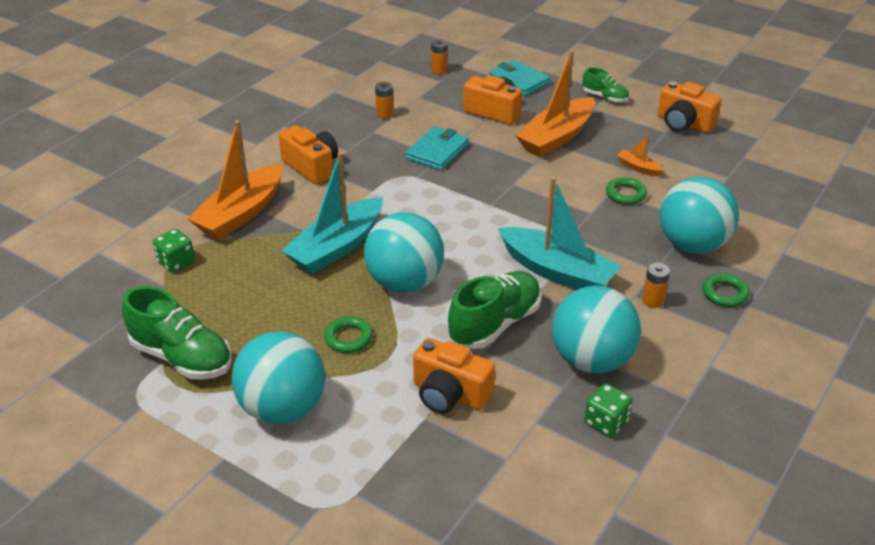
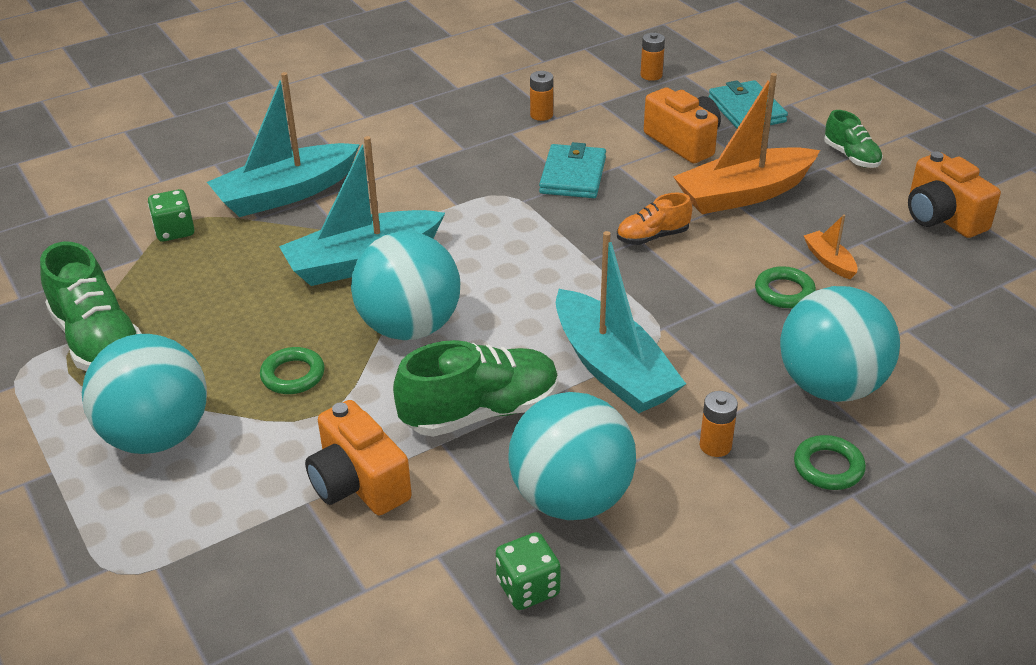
camera: 25 degrees right, 0 degrees up
(241, 213) = (285, 193): orange boat -> turquoise boat
(312, 167) = (407, 158): orange camera -> none
(437, 151) = (573, 175): turquoise wallet -> turquoise wallet turned 45 degrees counterclockwise
(520, 180) = (652, 237): none -> orange shoe

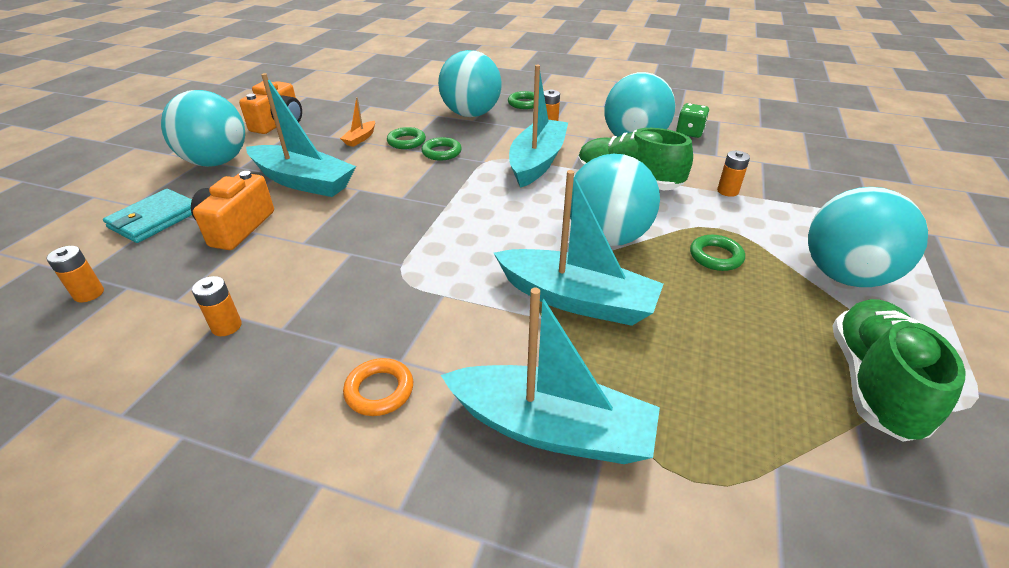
camera: 130 degrees left, 0 degrees up
(174, 231) = (717, 474): green dice -> none
(358, 483) = (727, 191): orange camera -> orange battery
(401, 150) = (379, 390): none -> orange ring
(573, 175) = (338, 257): turquoise wallet -> none
(652, 237) = (393, 194): orange shoe -> none
(722, 306) = (441, 152): none -> green ring
(743, 194) = (303, 182): orange boat -> turquoise boat
(851, 157) = (216, 162): green shoe -> turquoise ball

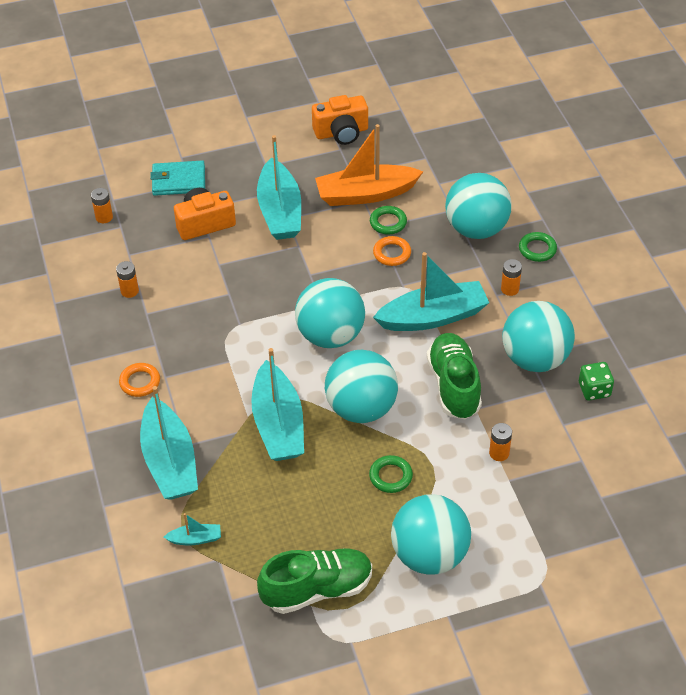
camera: 55 degrees right, 10 degrees up
(216, 162) = (260, 149): turquoise ball -> turquoise ball (330, 335)
(360, 139) = (365, 194): orange boat -> orange boat, size x2.29
(441, 152) = (392, 253): green ring -> orange ring
(722, 471) = (195, 539): none -> turquoise boat

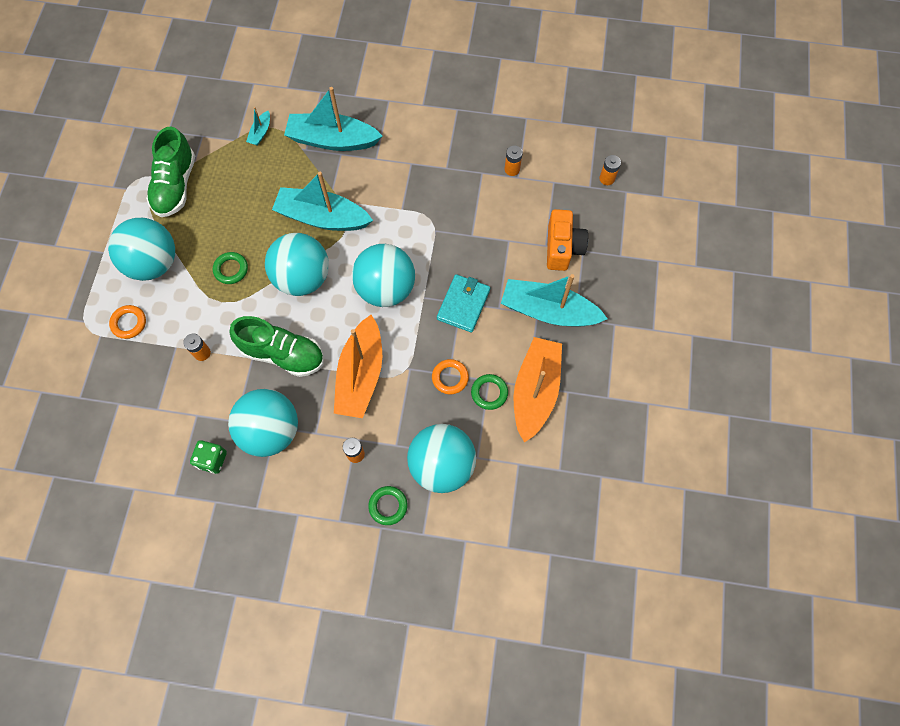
camera: 115 degrees right, 20 degrees up
(140, 382) = (415, 146): orange ring -> orange ring (129, 323)
(178, 181) = (626, 247): turquoise wallet -> turquoise wallet (463, 304)
(341, 132) = (631, 409): orange camera -> none
(433, 317) = (361, 375): turquoise boat -> orange boat

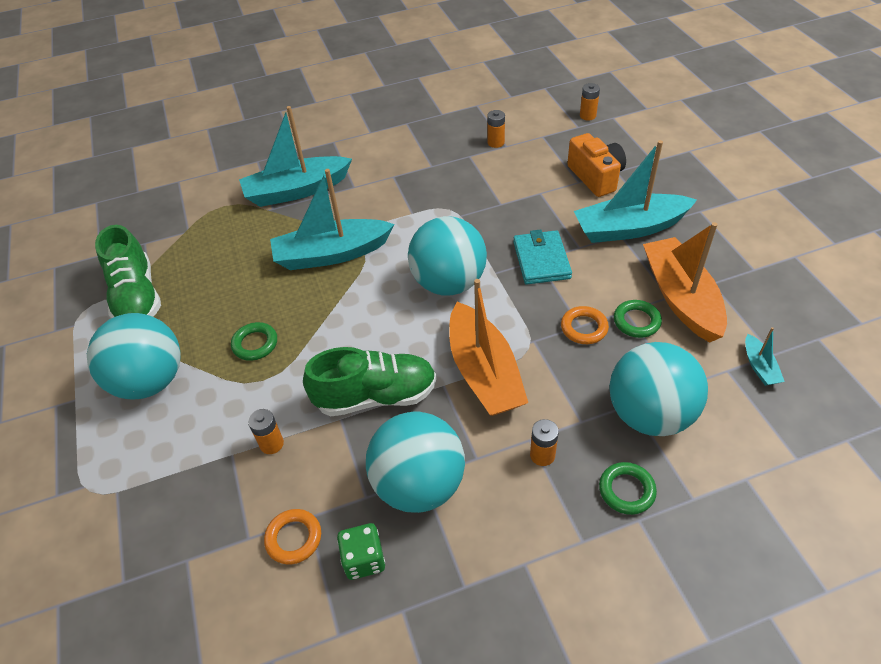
camera: 25 degrees left, 20 degrees down
(129, 323) = (151, 458): orange ring -> orange ring (294, 538)
(260, 133) = (212, 215): turquoise boat -> turquoise boat (759, 366)
(302, 278) = (347, 315): turquoise ball -> none

